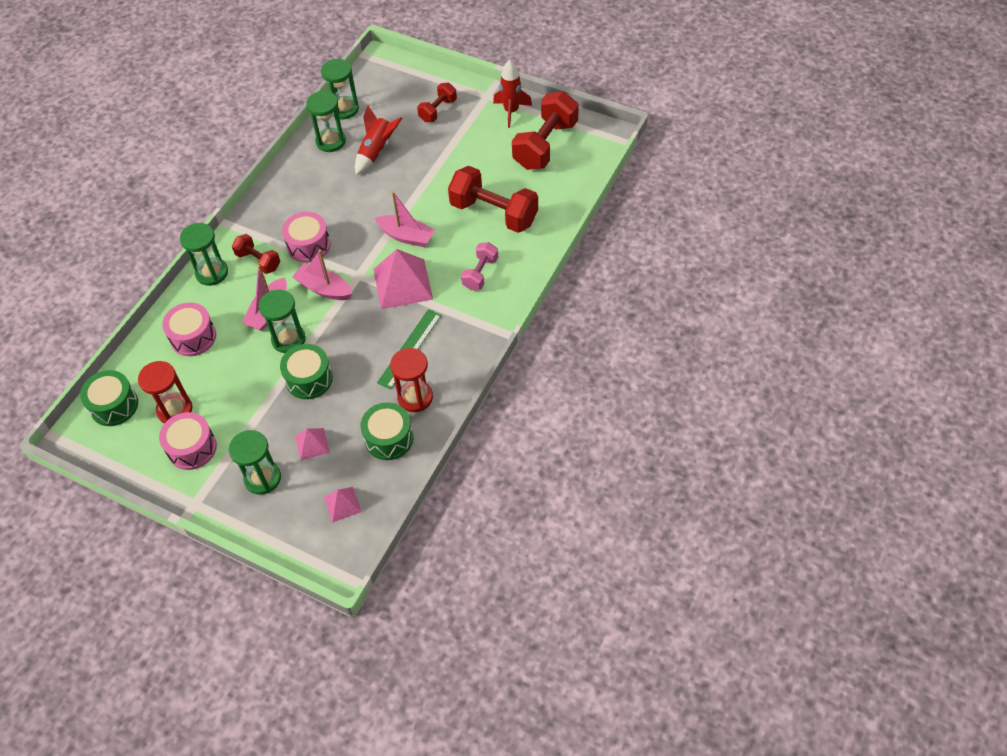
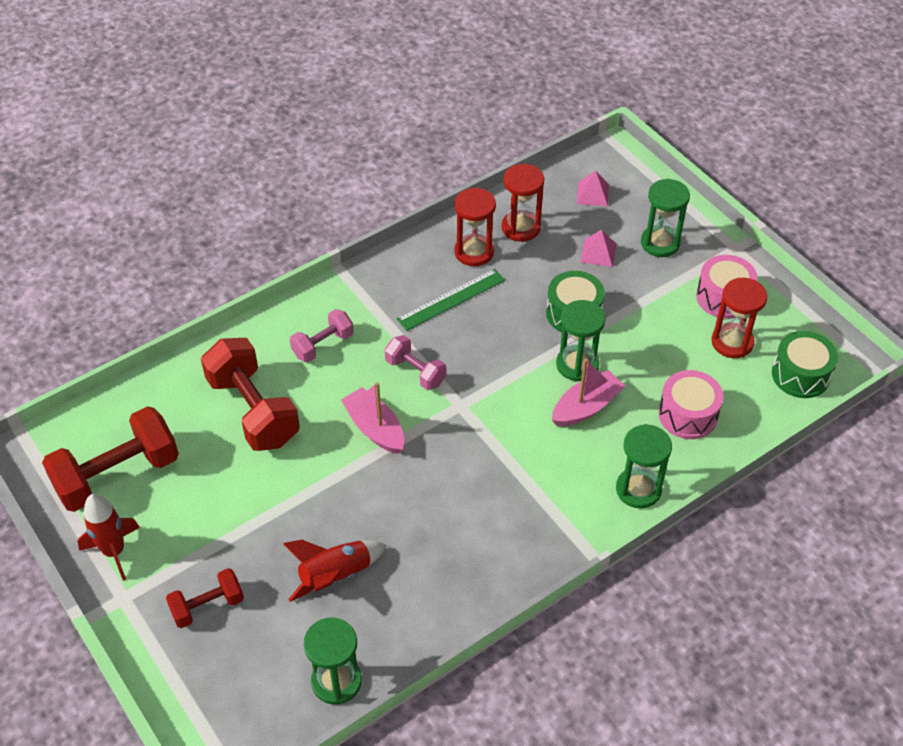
camera: 155 degrees left, 5 degrees down
(258, 261) = (572, 479): red dumbbell -> none
(309, 245) = (500, 472): pink drum -> none
(324, 288) = (508, 406): pink boat -> none
(331, 141) = (388, 627): green hourglass -> none
(389, 438) = (521, 228): green drum -> red hourglass
(403, 283) = (415, 372): pink pyramid -> pink dumbbell

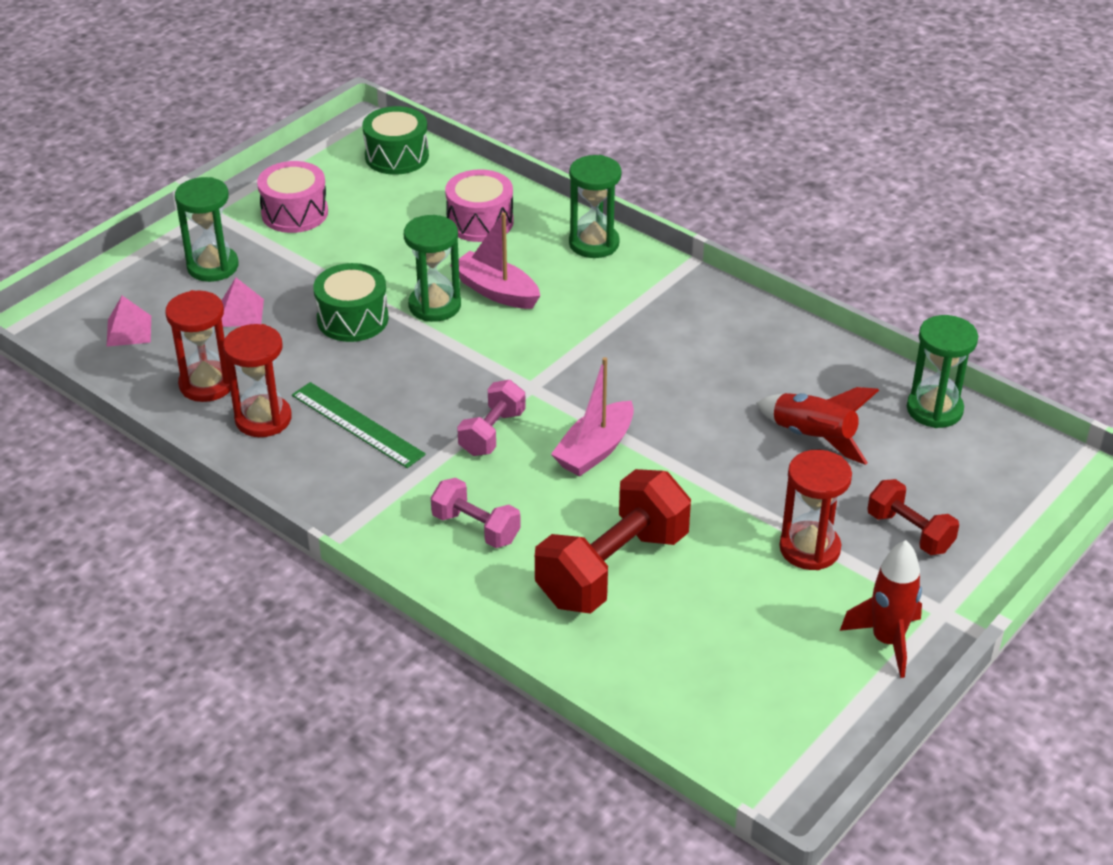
camera: 105 degrees left, 10 degrees down
(117, 475) = (775, 676): red dumbbell -> none
(732, 342) = (363, 202): red hourglass -> red hourglass (809, 548)

